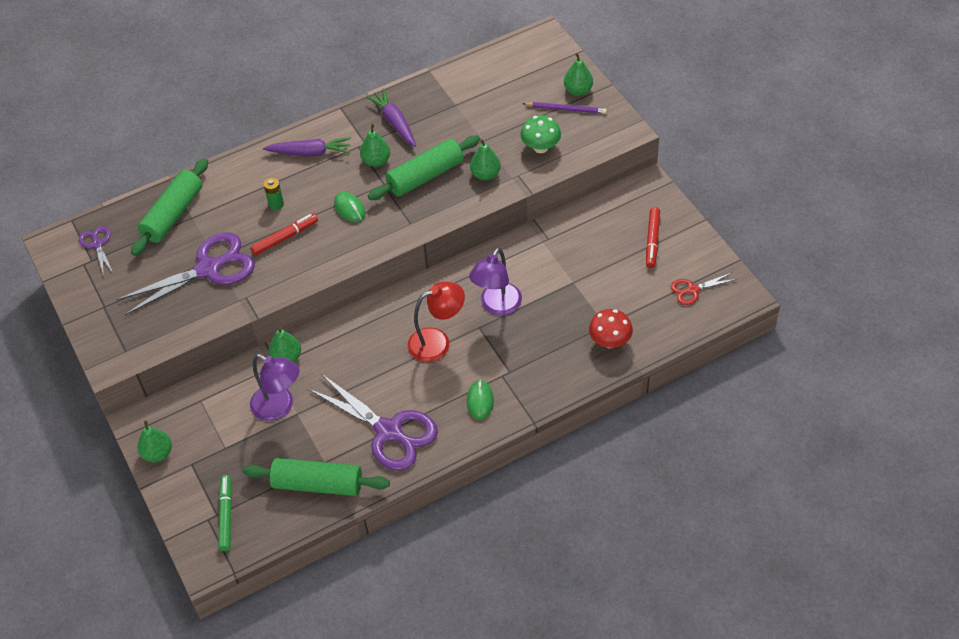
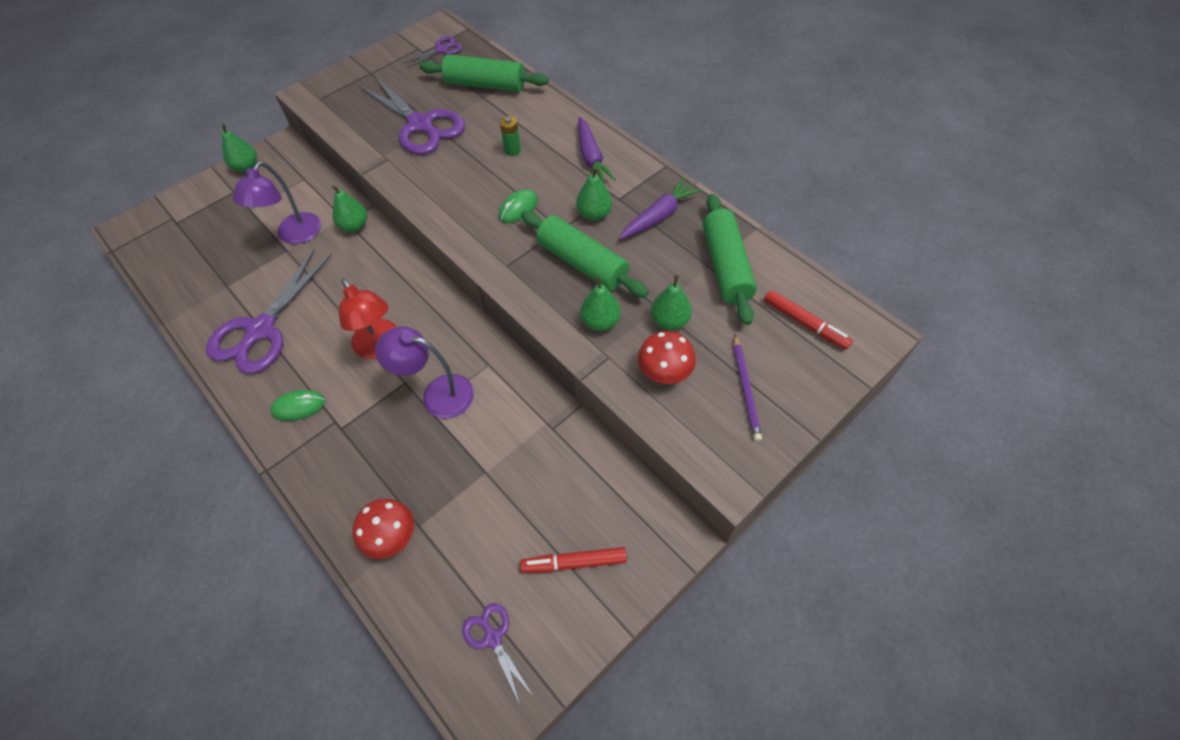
camera: 75 degrees right, 5 degrees up
(226, 515) = (174, 229): green marker -> none
(285, 238) = (468, 168): red marker -> red marker (805, 323)
(317, 484) = (200, 287): green rolling pin -> green rolling pin (725, 266)
(540, 147) = (664, 373): green mushroom -> red mushroom
(578, 90) = (788, 397): green pear -> green pear (669, 321)
(693, 289) = (493, 638): red scissors -> purple scissors

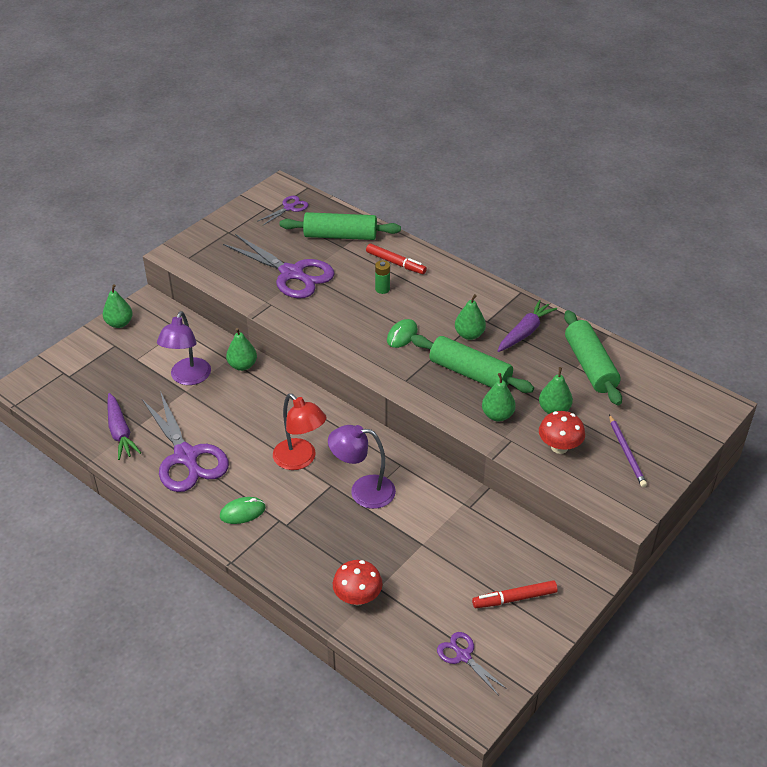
camera: 10 degrees left, 15 degrees down
(261, 330) = (186, 456): purple scissors -> purple scissors turned 45 degrees counterclockwise
(591, 158) = (454, 290): purple carrot -> purple carrot (120, 432)
(805, 323) = (663, 402): red marker -> red marker (396, 263)

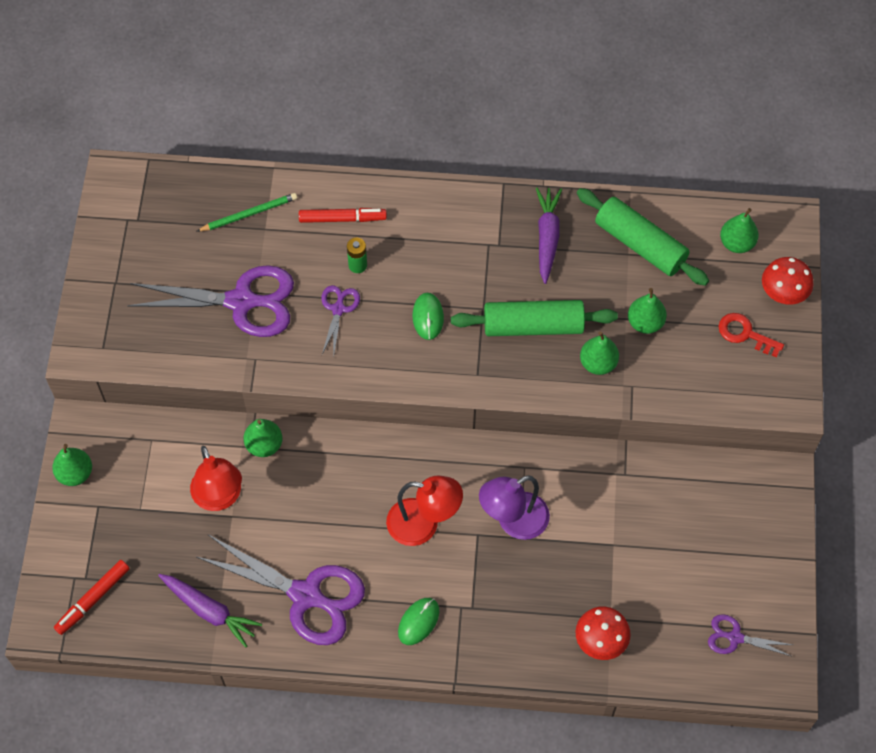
camera: 35 degrees left, 20 degrees up
(188, 378) = (220, 498): purple lamp -> red lamp
(289, 208) = (154, 204): purple scissors -> purple scissors (338, 309)
(340, 236) = (249, 214): green rolling pin -> green pencil
(469, 335) = (495, 275): green pear -> green pear (736, 243)
(514, 598) = (735, 549): red marker -> red marker (93, 599)
(559, 447) = (681, 366): red mushroom -> red mushroom (783, 293)
(626, 452) = (745, 334): purple pencil -> red key

